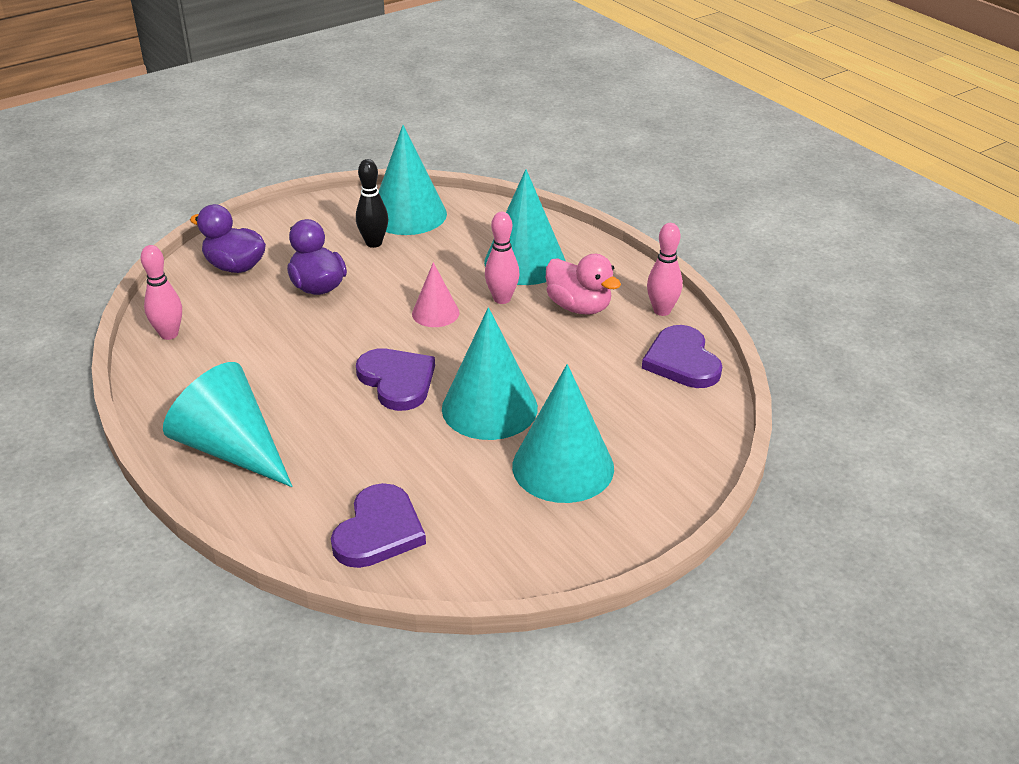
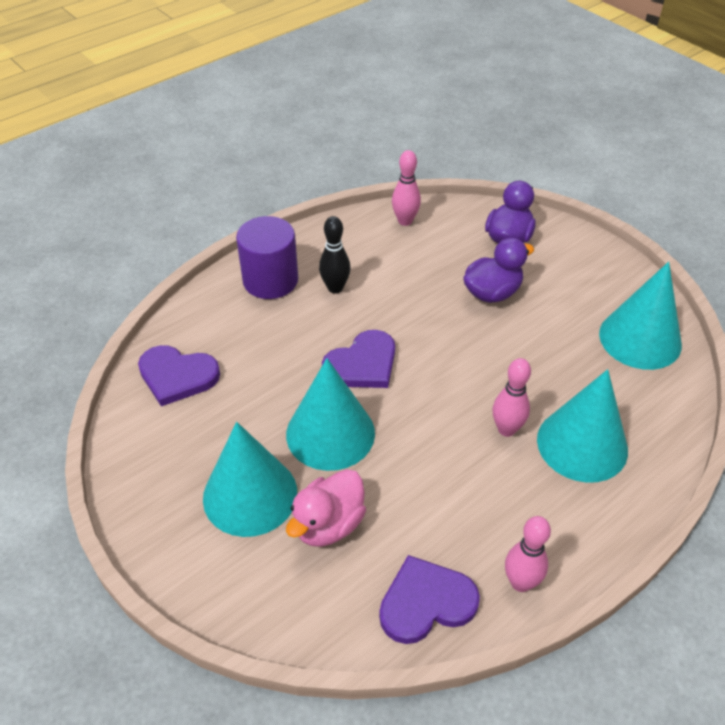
camera: 85 degrees right, 10 degrees up
(231, 448) = (270, 280): turquoise cone -> purple cylinder
(374, 243) = (576, 320): black bowling pin -> black bowling pin (335, 288)
(435, 313) = (470, 379): pink cone -> none
(579, 307) = (508, 498): pink duck -> pink duck (328, 524)

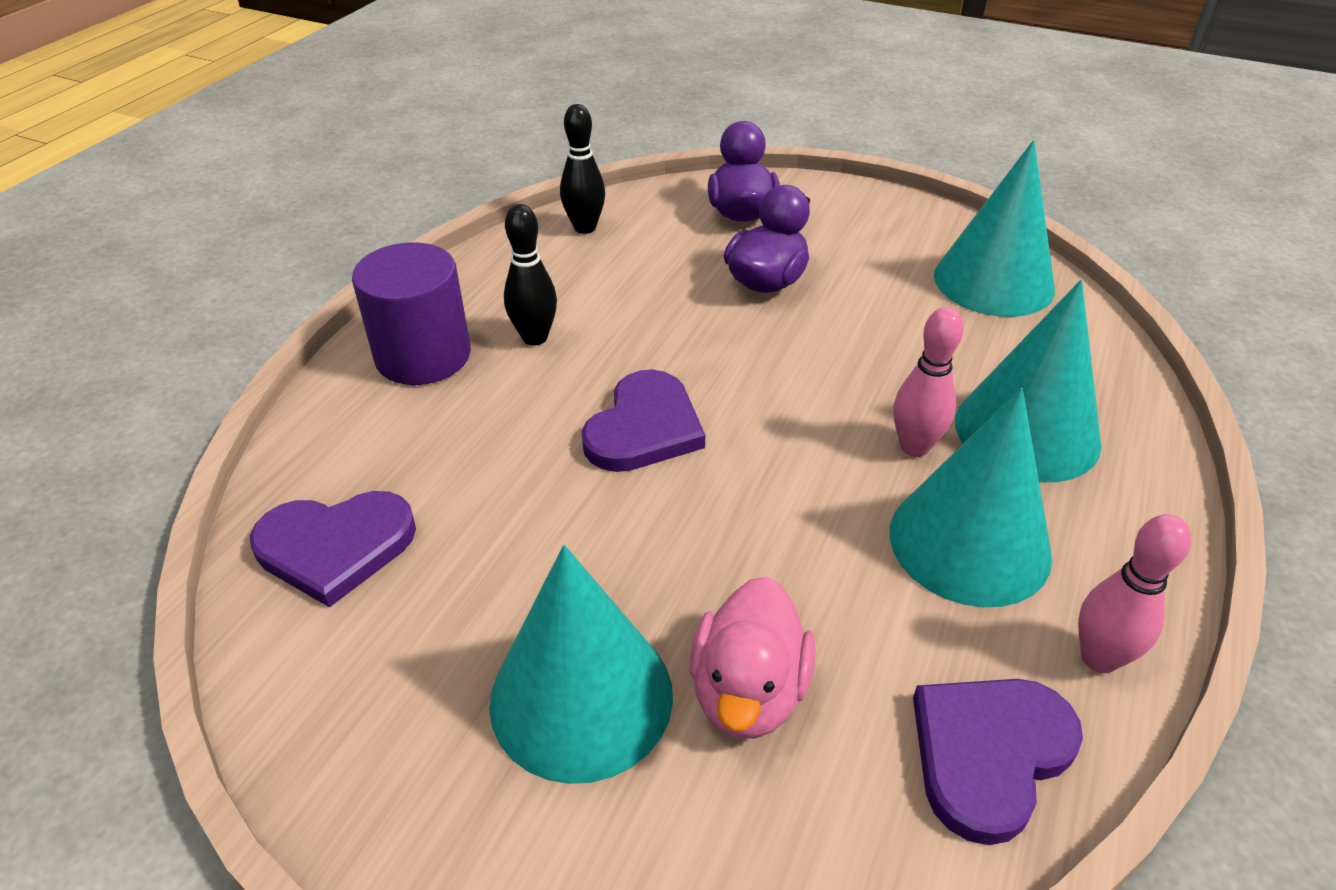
camera: 25 degrees left, 5 degrees down
(330, 433) = (658, 545): turquoise cone -> turquoise cone (969, 542)
(405, 221) = (585, 228): pink bowling pin -> black bowling pin

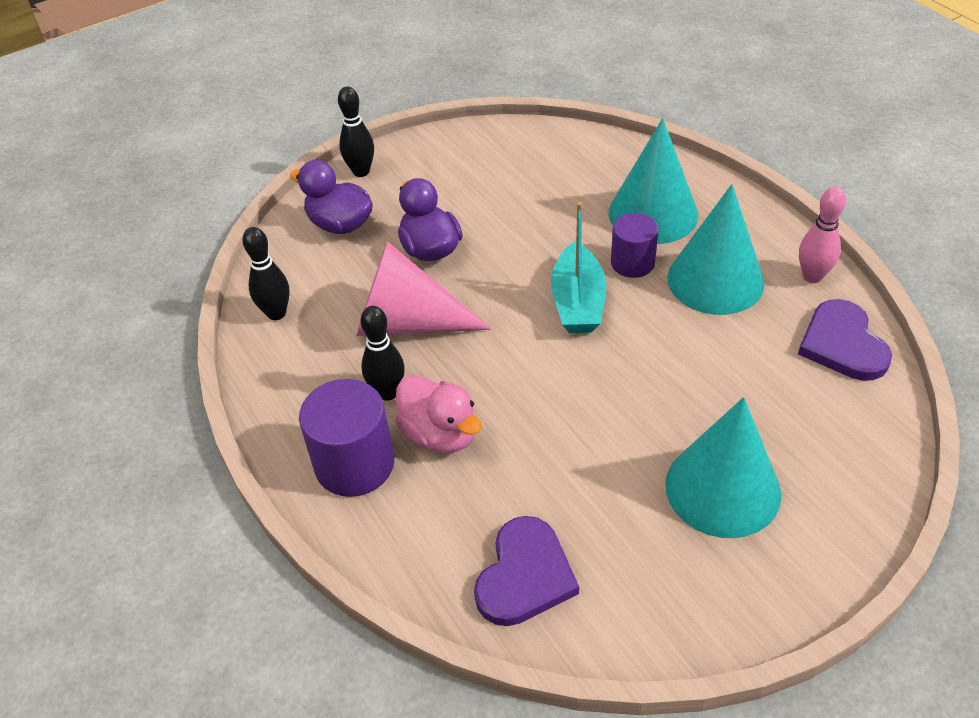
camera: 55 degrees left, 5 degrees up
(644, 310) = (407, 323): none -> pink cone
(644, 428) = (527, 373): purple heart -> none
(748, 692) = (759, 416): pink duck -> pink duck (440, 434)
(796, 425) = (578, 302): none -> turquoise boat
(831, 193) = (361, 171): none -> black bowling pin
(914, 447) = (632, 263): pink bowling pin -> purple cylinder
(993, 282) = (520, 154): turquoise cone -> none

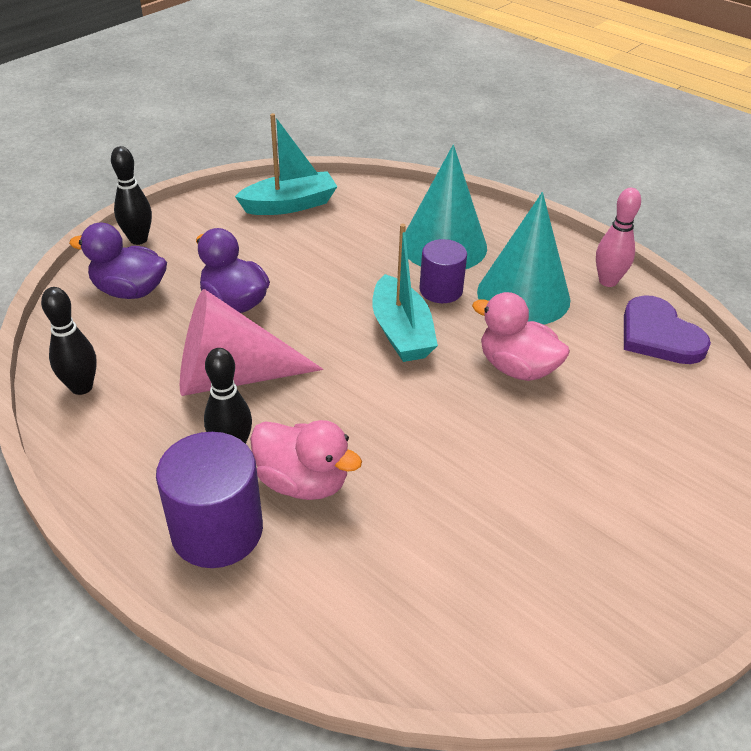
camera: 20 degrees left, 5 degrees down
(513, 150) = (290, 205): none -> turquoise boat
(524, 575) = (444, 613): purple heart -> none
(678, 356) = (516, 368): none -> pink duck
(722, 488) = (607, 484): turquoise cone -> none

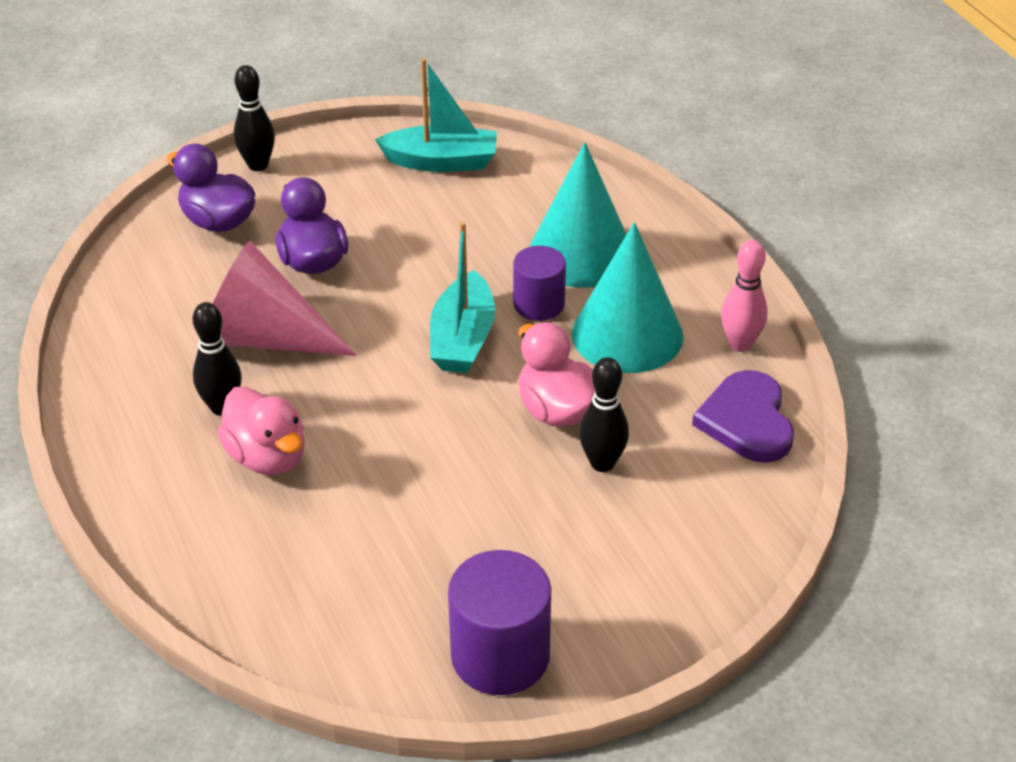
camera: 25 degrees right, 0 degrees up
(81, 387) = (121, 309): black bowling pin -> black bowling pin (602, 463)
(217, 530) = (166, 475): purple cylinder -> purple cylinder (500, 656)

